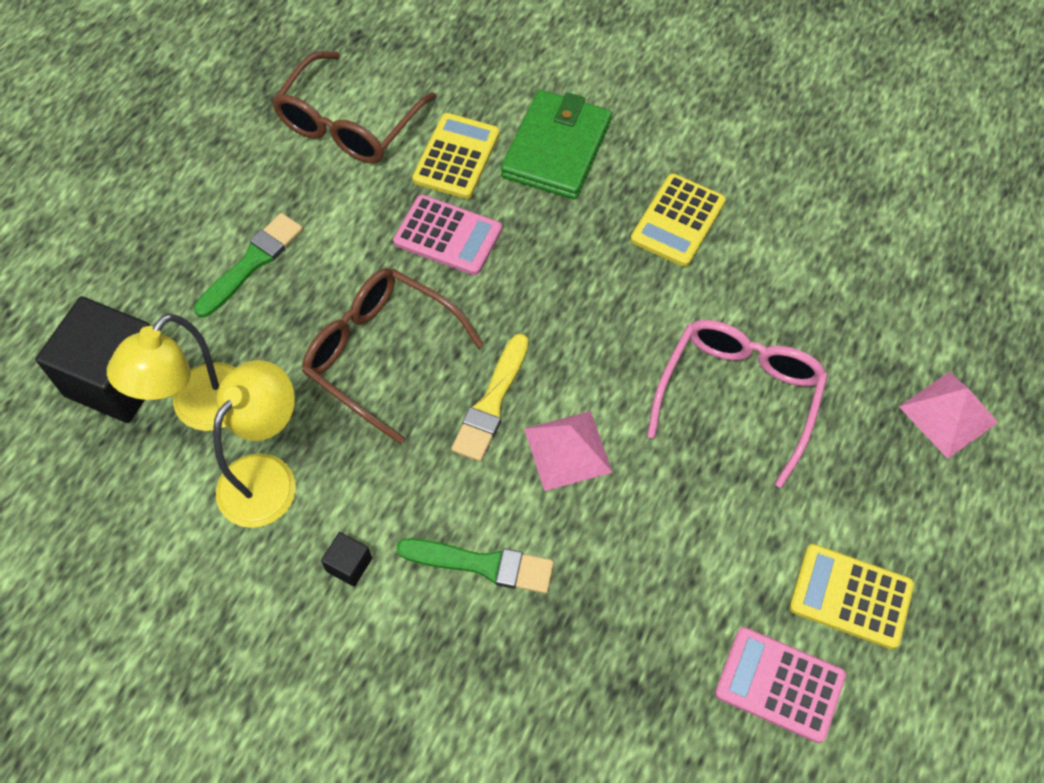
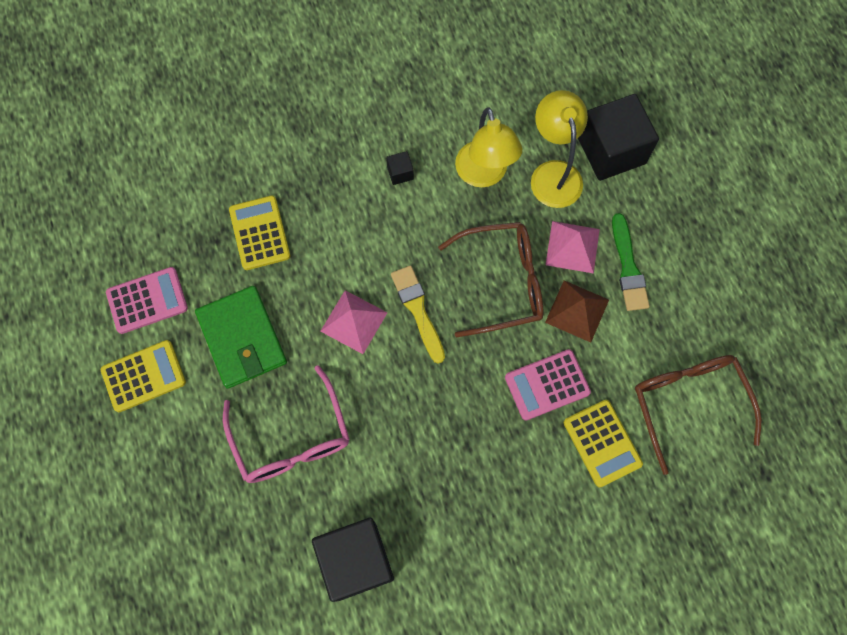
camera: 135 degrees right, 10 degrees up
(345, 269) = (577, 311): none -> brown pyramid
(482, 564) = (339, 228): green brush -> none
(556, 149) = (551, 509): green wallet -> green wallet (242, 338)
(678, 221) = (429, 527): yellow calculator -> yellow calculator (259, 233)
(770, 249) = (356, 561): none -> black cube
(948, 414) = (164, 539): pink pyramid -> pink pyramid (572, 246)

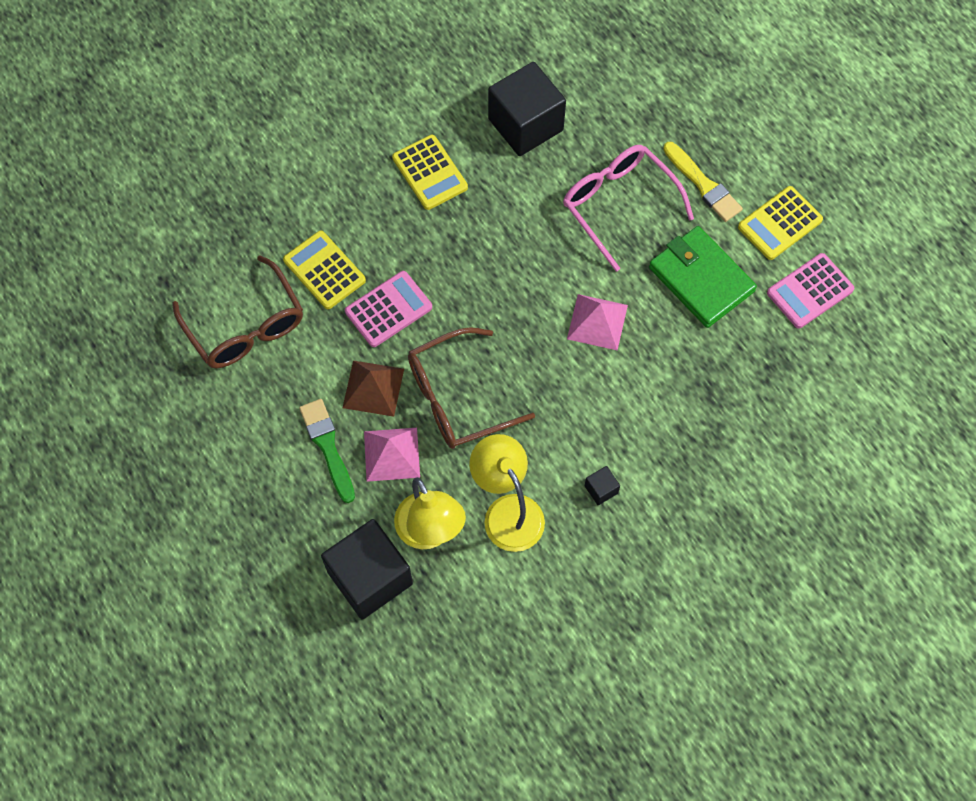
camera: 165 degrees right, 5 degrees down
(259, 233) = (727, 385): yellow calculator -> yellow calculator (430, 173)
(418, 310) = (536, 348): yellow brush -> yellow brush (703, 184)

